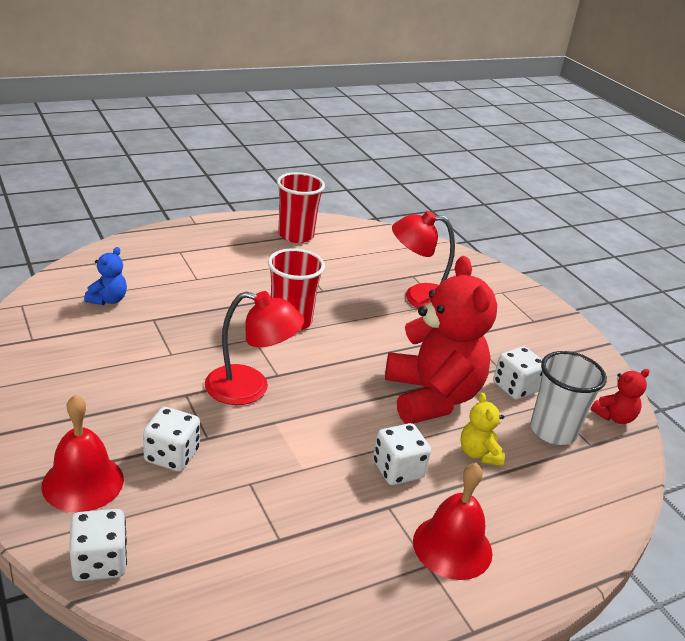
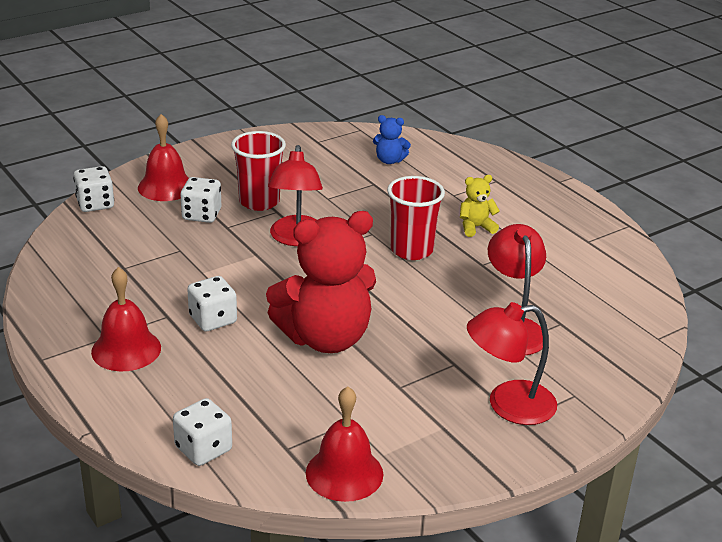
camera: 85 degrees right, 0 degrees up
(296, 235) = (586, 240): red cup -> red cup (259, 202)
(479, 454) = (248, 367): yellow teddy bear -> yellow teddy bear (476, 227)
(515, 387) = (368, 396): white dice -> white dice (203, 449)
(517, 322) = (508, 405): none -> red lamp
(553, 431) = (301, 420): white cup -> none
(614, 417) = (344, 473): red teddy bear -> red bell

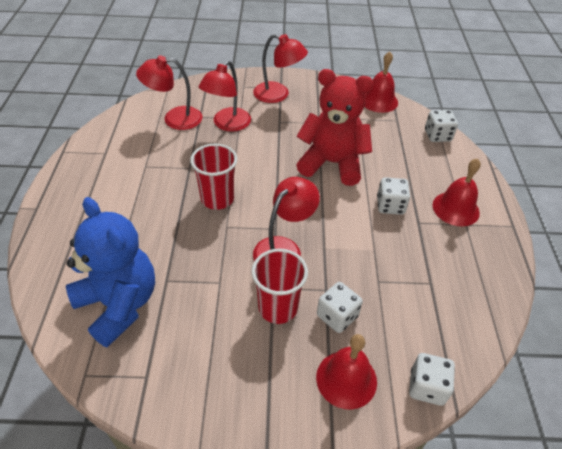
camera: 145 degrees left, 15 degrees up
(389, 160) = (119, 304): blue teddy bear -> blue teddy bear, size x2.33
(476, 227) = (153, 196): yellow teddy bear -> none
(583, 306) = (174, 119): none -> red lamp

